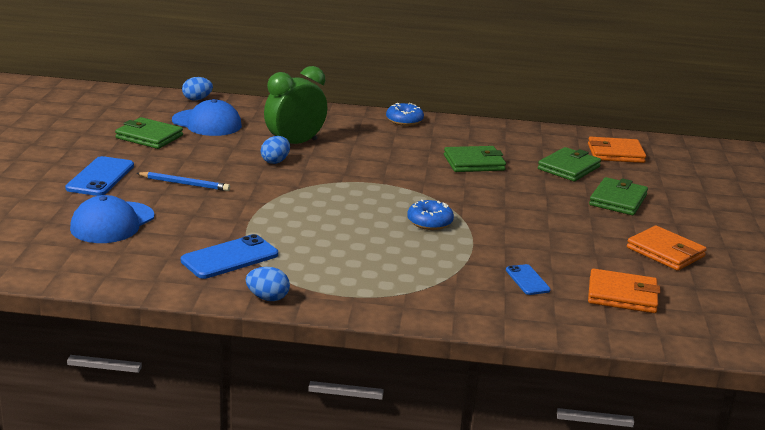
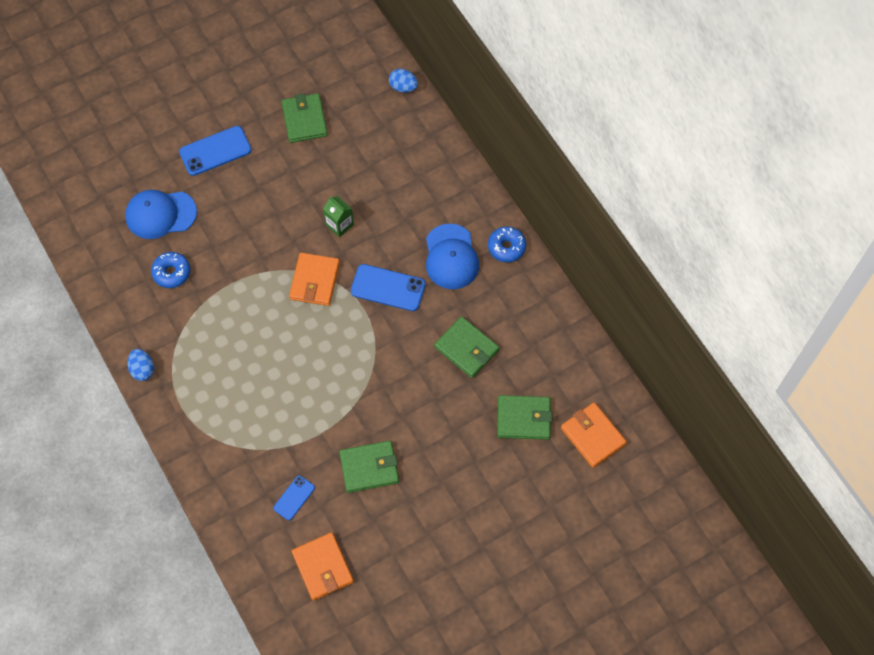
camera: 55 degrees right, 40 degrees up
(184, 184) = (250, 204): blue pencil -> none
(207, 123) = (364, 131): blue cap -> blue cap (451, 257)
(230, 258) = (173, 312): blue phone -> blue phone (388, 288)
(275, 161) = (339, 225): blue egg -> green carton
(295, 144) = (383, 212): green clock -> none
(429, 222) = (329, 387): blue donut -> blue donut (172, 273)
(618, 200) = (490, 486): green wallet -> green wallet (369, 468)
(665, 252) = (420, 563): orange wallet -> orange wallet (315, 281)

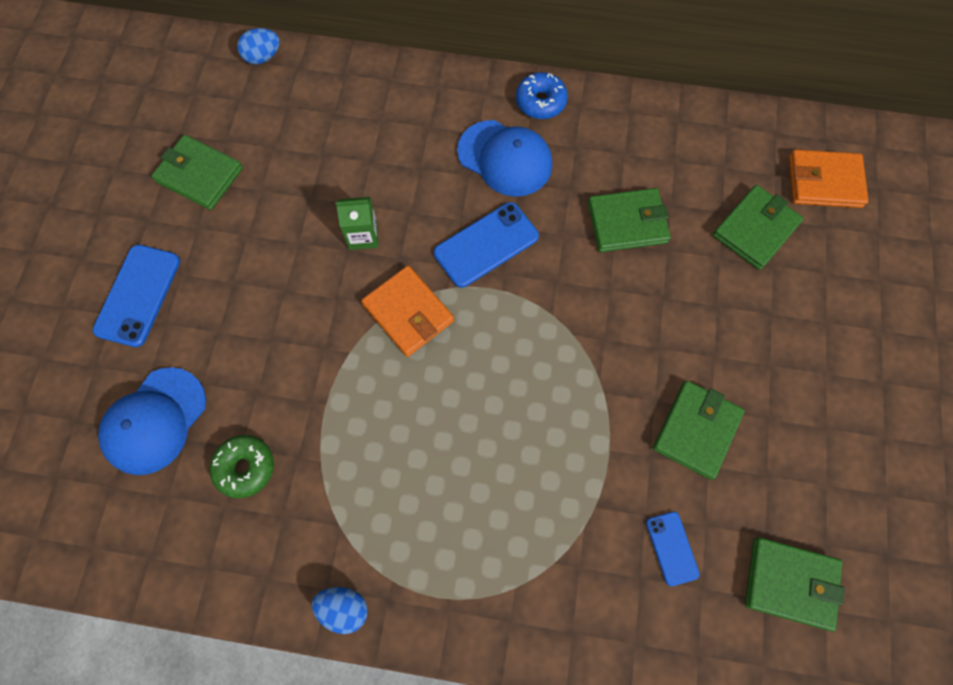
camera: 50 degrees left, 5 degrees up
(172, 273) = (245, 467): blue donut -> green donut
(323, 567) = (790, 583): orange wallet -> green wallet

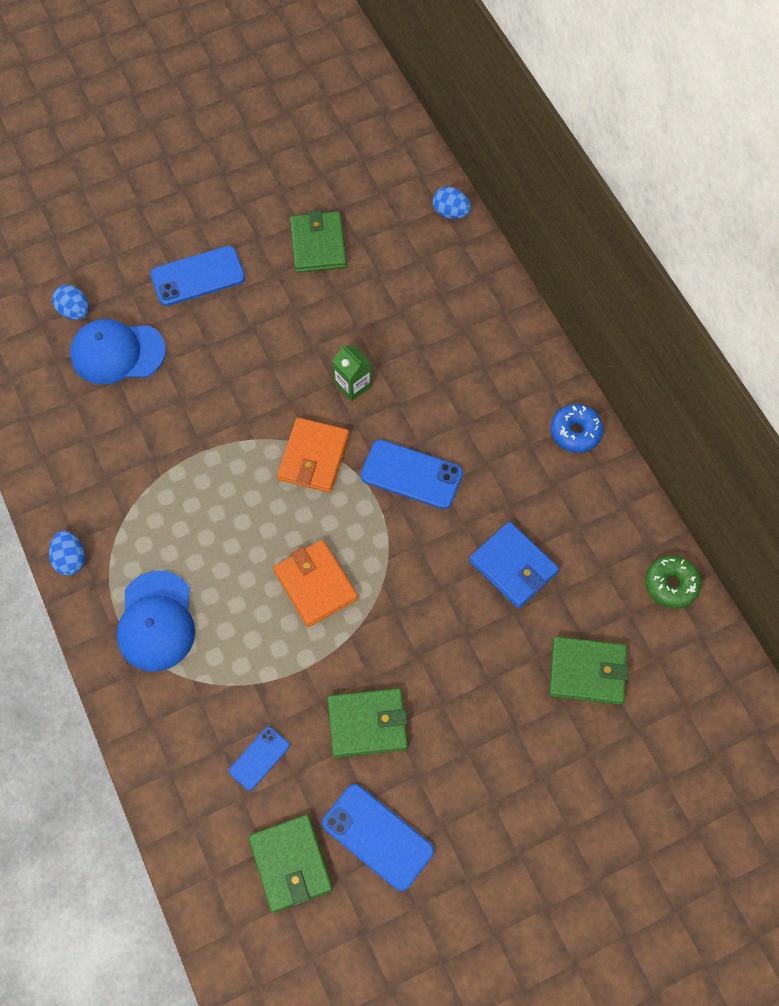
camera: 55 degrees right, 5 degrees down
(71, 434) = (74, 311): none -> blue egg
(245, 467) = (124, 431): green donut -> green donut (671, 585)
(505, 158) = (499, 439): blue cap -> blue cap (156, 621)
(627, 222) = (513, 566): green wallet -> blue wallet
(806, 488) = (377, 837): none -> blue phone
(824, 182) = (682, 705): orange wallet -> orange wallet (315, 585)

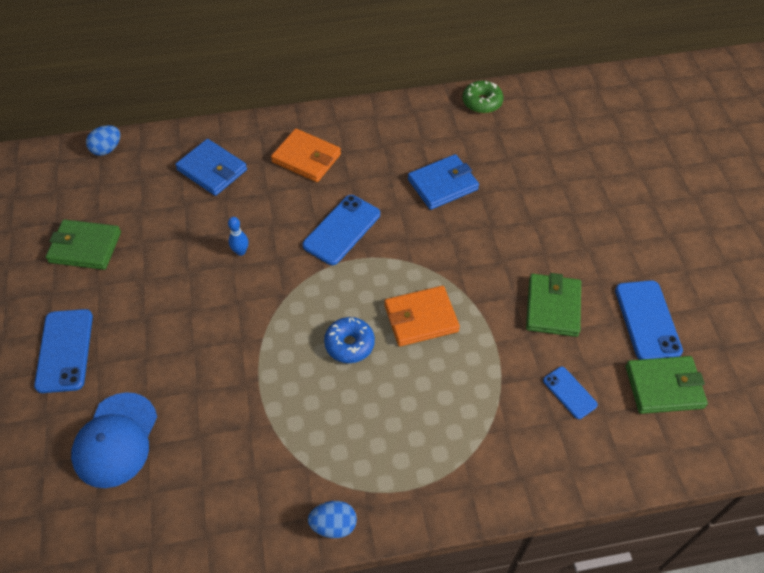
camera: 75 degrees left, 10 degrees down
(74, 311) = (44, 474): blue egg -> none
(156, 621) = (422, 454): blue cap -> none
(314, 457) = (299, 295): orange wallet -> orange wallet (306, 158)
(353, 385) = (241, 251): green carton -> blue bowling pin
(377, 837) = (647, 320): blue phone -> blue phone turned 60 degrees counterclockwise
(455, 321) = (212, 170): none -> blue wallet
(575, 432) = (343, 122): blue donut -> blue donut (349, 344)
(587, 672) = (537, 163): green wallet -> none

